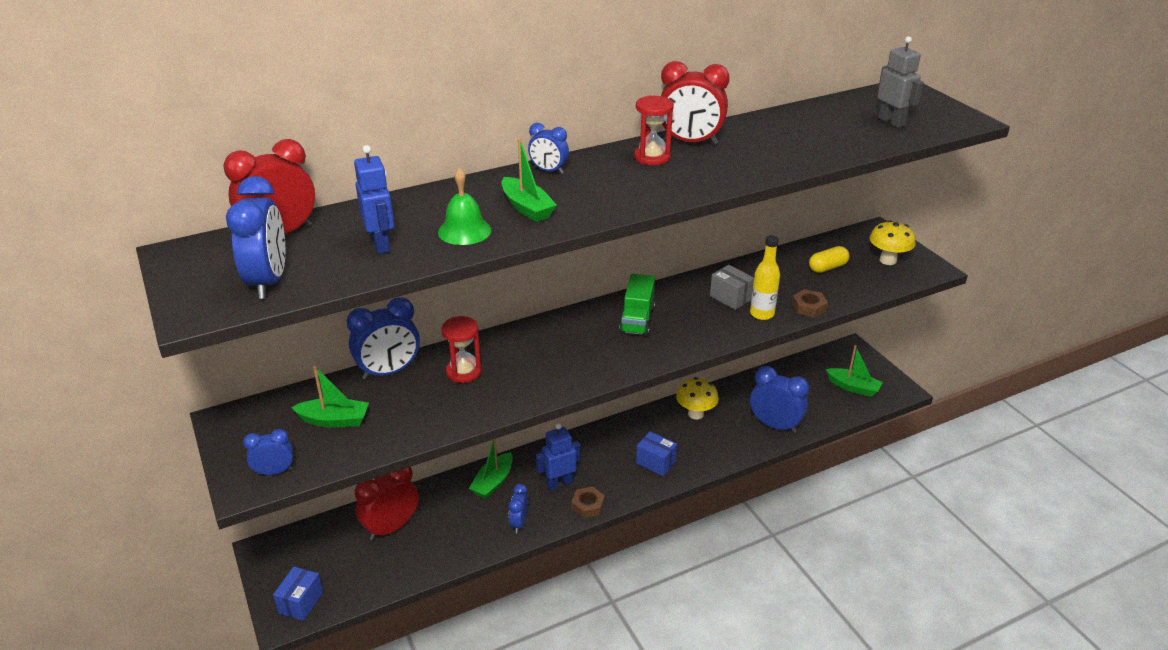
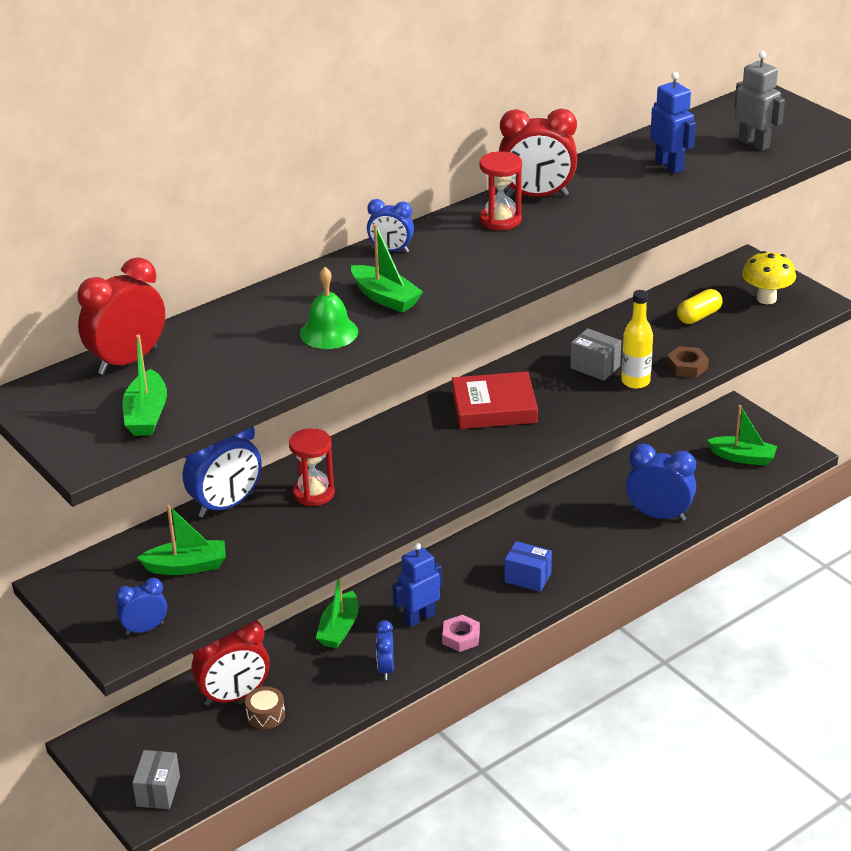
camera: 10 degrees left, 0 degrees up
(268, 282) = (146, 415): blue clock -> green boat
(301, 602) = (158, 791): blue box -> grey box
(381, 244) = (246, 359): blue robot -> blue robot (669, 165)
(391, 527) = (234, 696): red clock -> red clock turned 150 degrees counterclockwise
(410, 548) = (266, 715): none -> brown drum
(588, 505) = (461, 637): brown nut -> pink nut
(637, 320) = (494, 407): green truck -> red book
(695, 414) = (561, 515): yellow mushroom -> none

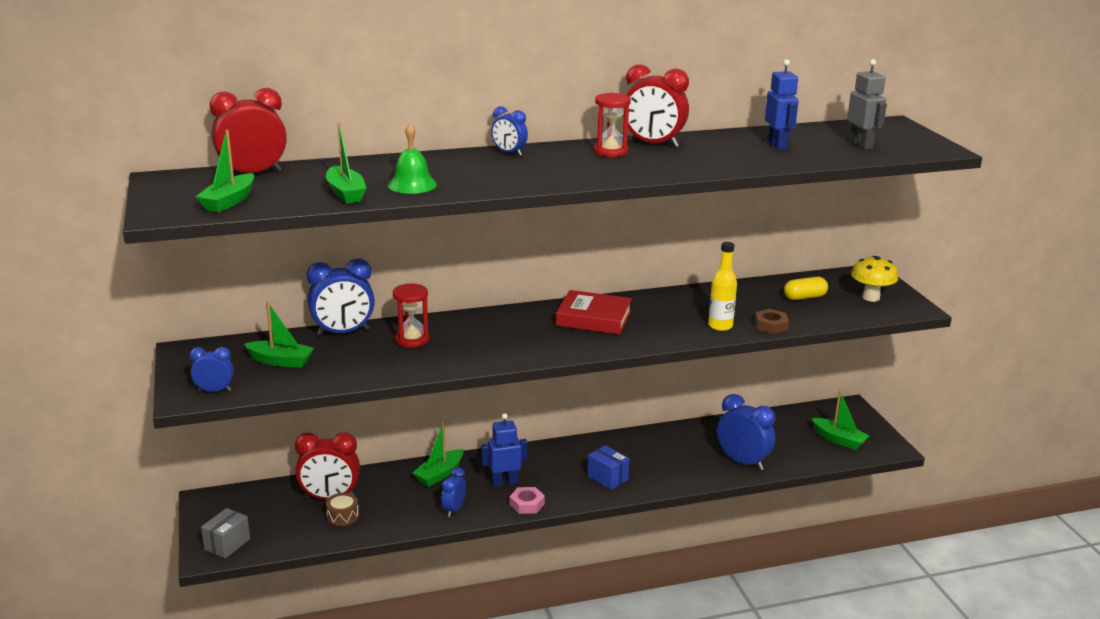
camera: 20 degrees right, 10 degrees down
(385, 298) = (476, 175): green boat -> green boat (346, 193)
(595, 367) = (694, 311): grey box -> none

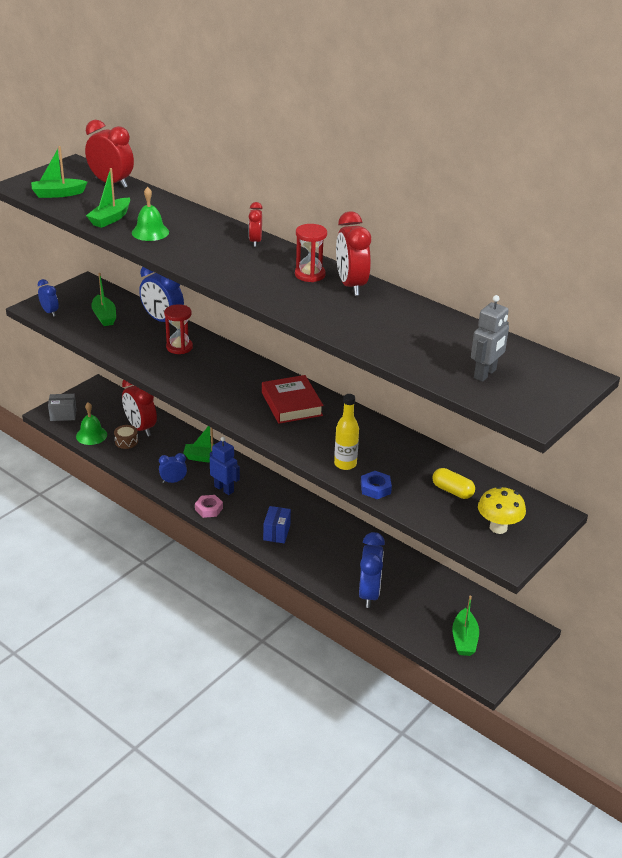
camera: 55 degrees right, 10 degrees up
(297, 537) = (91, 435): none -> green bell
(509, 153) = (255, 242): blue clock -> red clock
(771, 325) = (375, 488): brown nut -> blue nut
(778, 145) = (425, 336): blue robot -> none

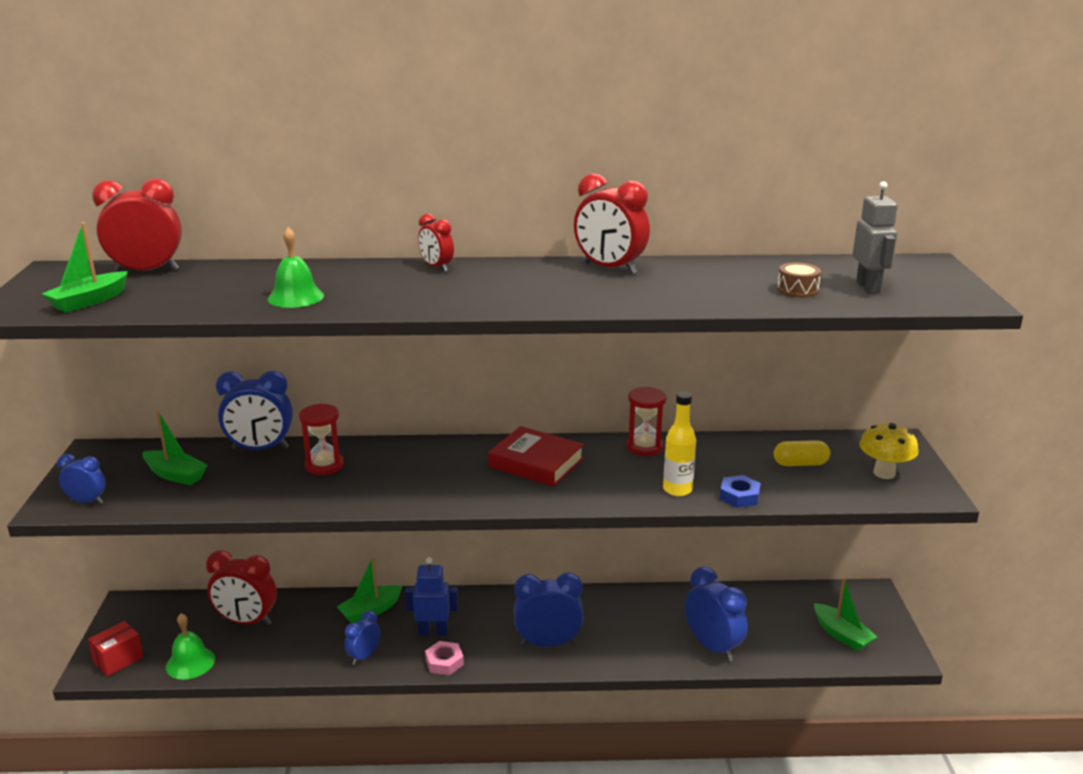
camera: 40 degrees left, 10 degrees down
(63, 415) = (118, 660): grey box -> red box
(110, 219) = (216, 301): green boat -> none
(126, 441) = (247, 645): brown drum -> brown drum (797, 290)
(276, 533) = (548, 643): blue box -> blue clock
(310, 275) = (552, 274): red hourglass -> red hourglass (644, 447)

